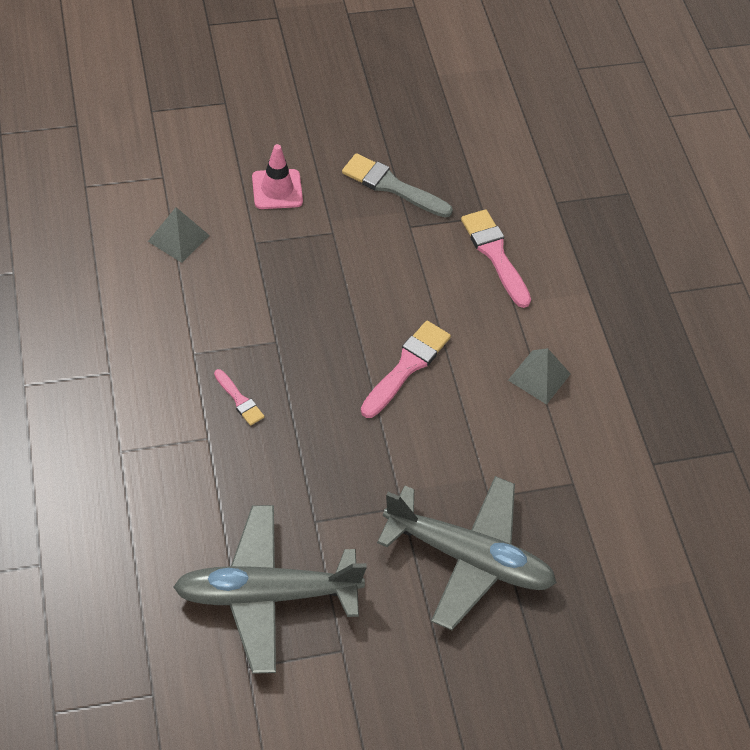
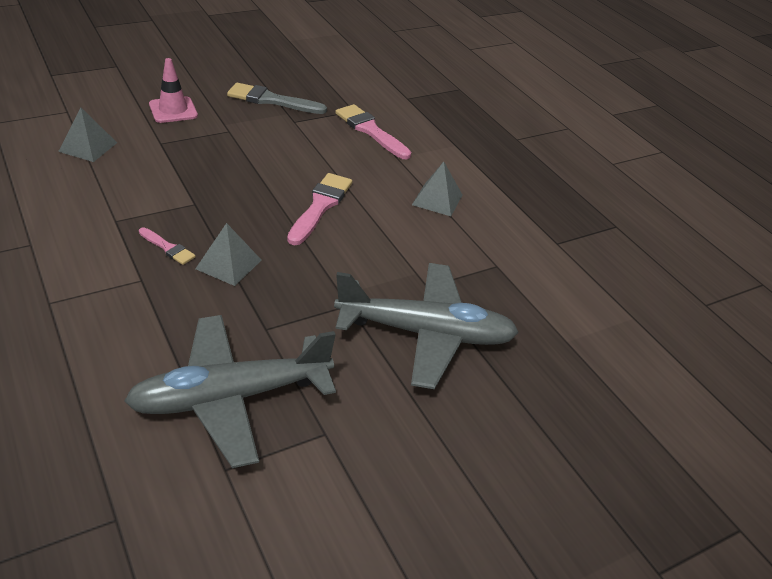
camera: 15 degrees left, 15 degrees down
(295, 432) = (228, 264): none -> grey pyramid

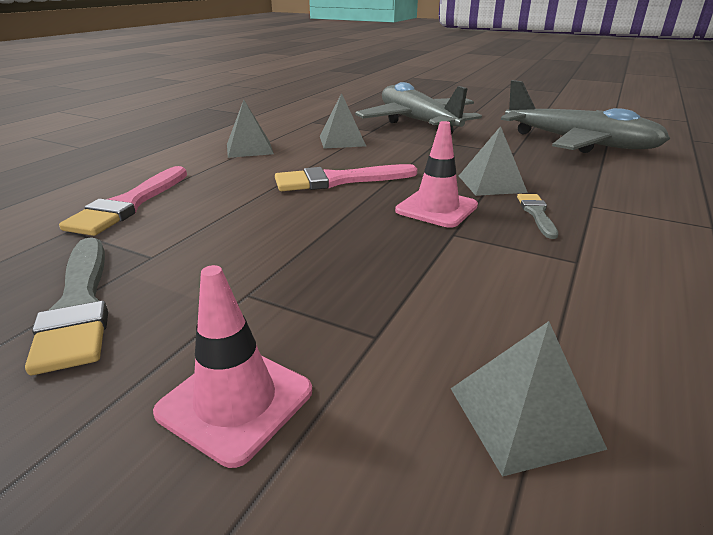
camera: 120 degrees left, 10 degrees down
(168, 248) = (537, 214): pink brush -> grey brush
(229, 217) = (436, 208): none -> pink traffic cone
(411, 251) = (342, 141): none -> grey pyramid

